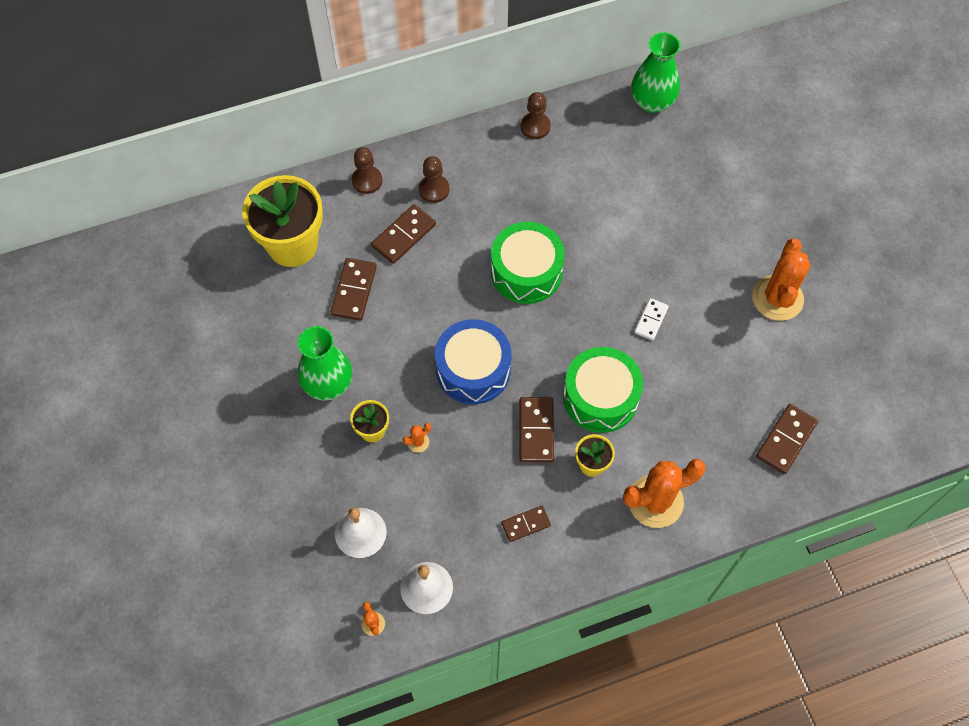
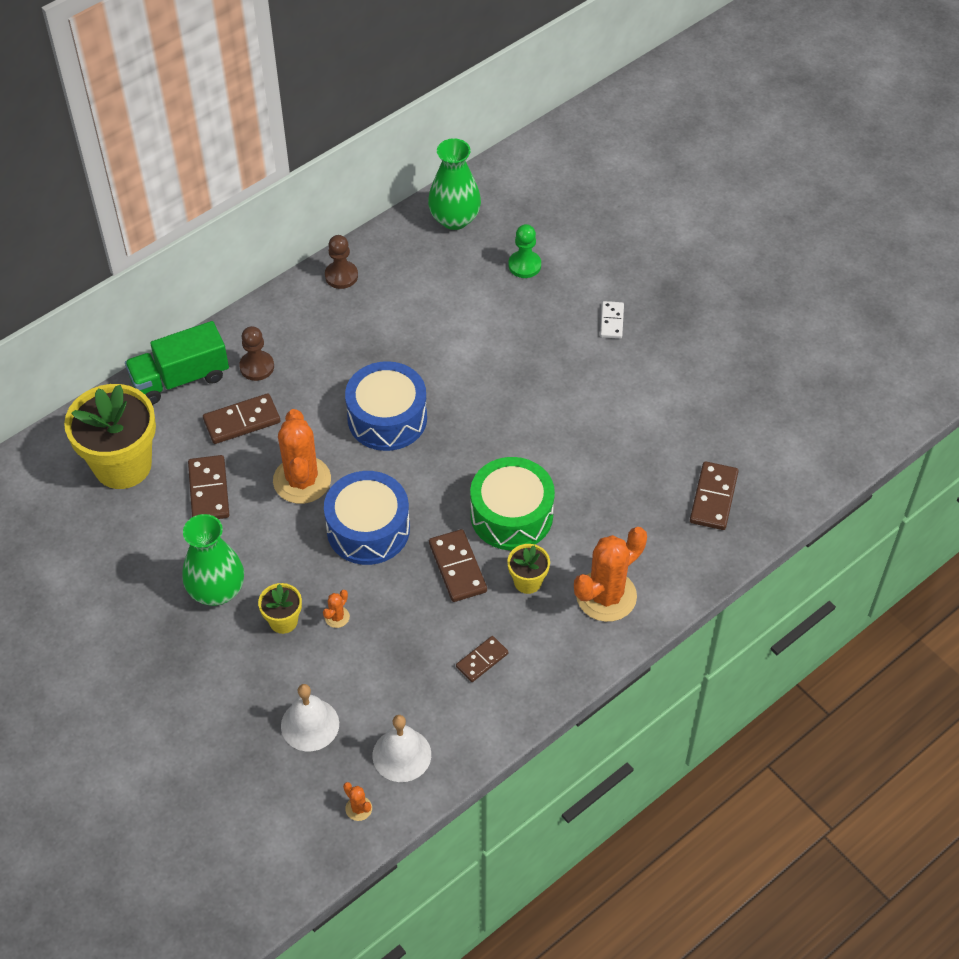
camera: 20 degrees left, 10 degrees down
(367, 181) = (180, 378): brown pawn -> green truck
(403, 235) = (242, 421): brown domino -> brown domino turned 45 degrees clockwise
(526, 271) = (387, 418): green drum -> blue drum
(651, 320) = (534, 426): white domino -> white domino (611, 321)
(698, 164) = (524, 265): none -> green pawn
(777, 298) = (653, 368): orange cactus -> orange cactus (302, 480)

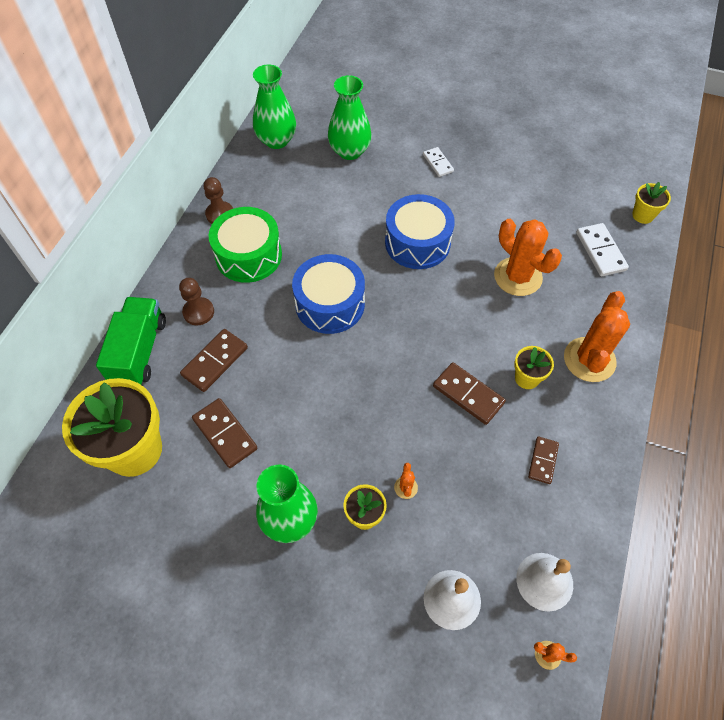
camera: 30 degrees left, 5 degrees up
(180, 378) = (139, 351): green truck -> green truck turned 150 degrees clockwise
(302, 480) = (297, 386): orange cactus -> orange cactus (518, 277)
(368, 529) = (378, 399): blue drum -> blue drum (417, 242)
(511, 515) = (476, 333): green drum -> green drum (248, 255)
(524, 265) = (349, 151): green pawn -> green vase
(713, 498) = (600, 251): brown domino -> white domino
(797, 482) = (643, 215): none -> yellow flower pot

